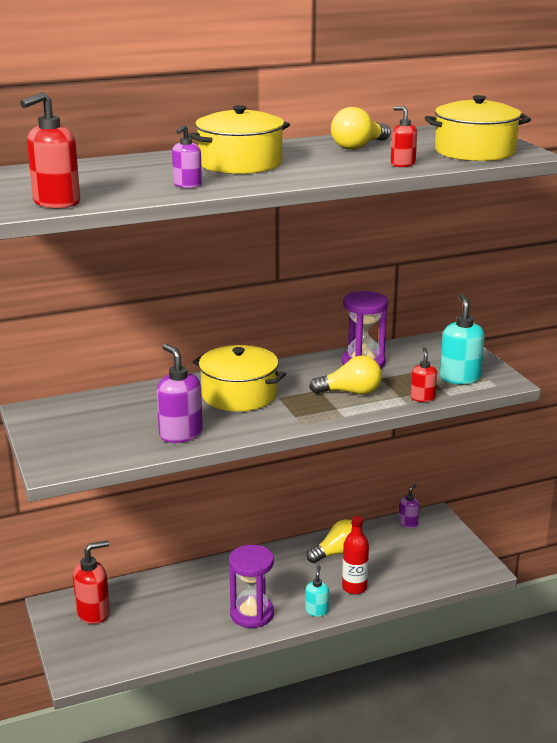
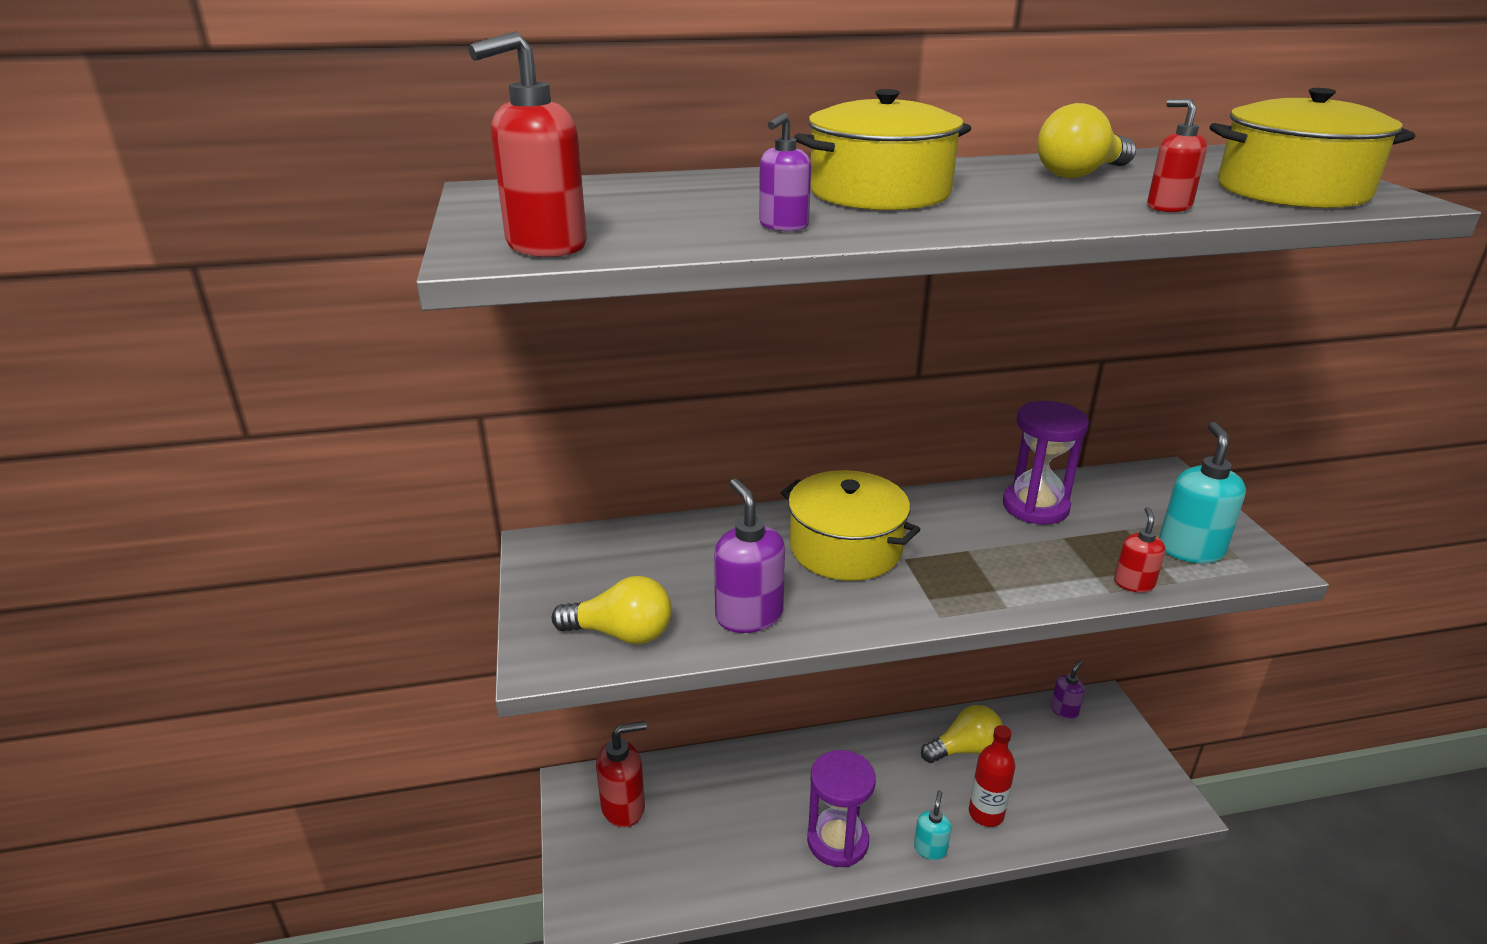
camera: 10 degrees right, 5 degrees up
(350, 392) = (1017, 560): yellow light bulb -> yellow light bulb (621, 634)

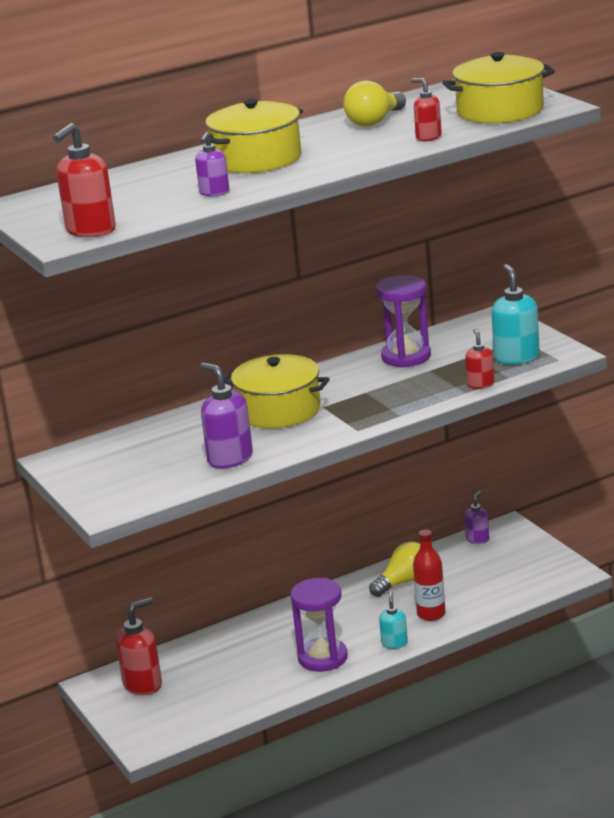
camera: 15 degrees left, 5 degrees down
(621, 634) = (149, 487): yellow light bulb -> none

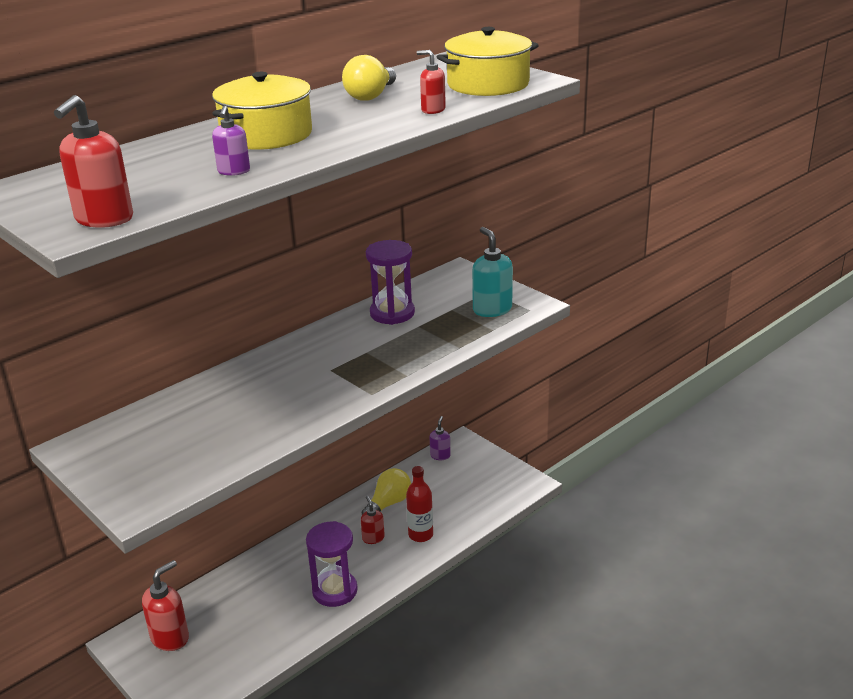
camera: 15 degrees left, 5 degrees up
(230, 459) = (253, 435): purple soap dispenser -> none
(279, 410) = (289, 376): yellow pot -> none
(394, 643) = (396, 569): turquoise soap dispenser -> none
(480, 384) = (470, 338): red soap dispenser -> red soap dispenser (373, 538)

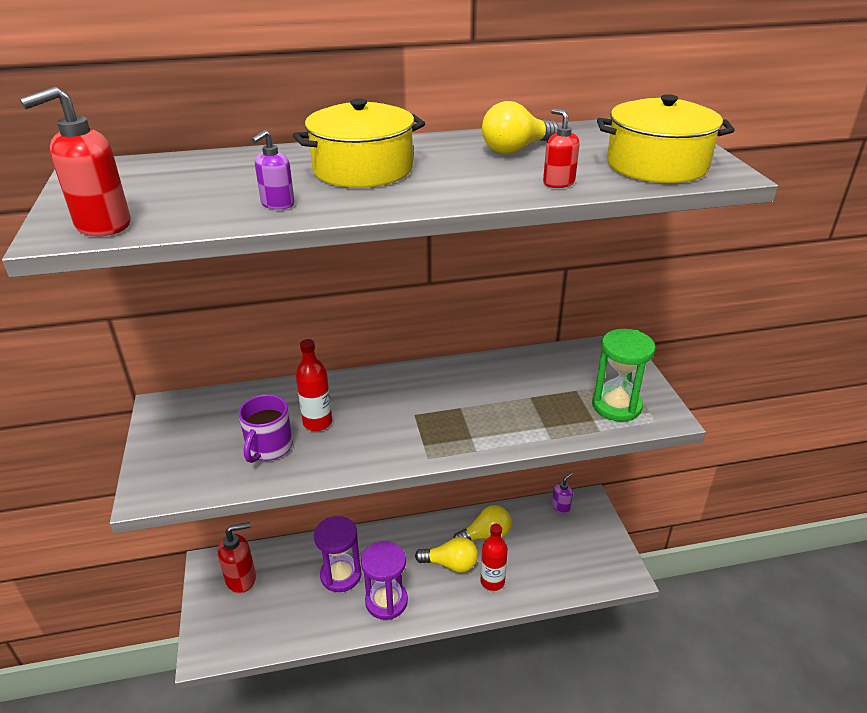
camera: 30 degrees right, 5 degrees up
(220, 437) = (269, 448): none -> purple mug
(247, 404) = (317, 422): none -> red bottle
(373, 538) = (451, 564): red soap dispenser -> yellow light bulb
(392, 313) = (517, 373): purple hourglass -> purple hourglass (341, 575)
(492, 309) = (616, 406): turquoise soap dispenser -> green hourglass

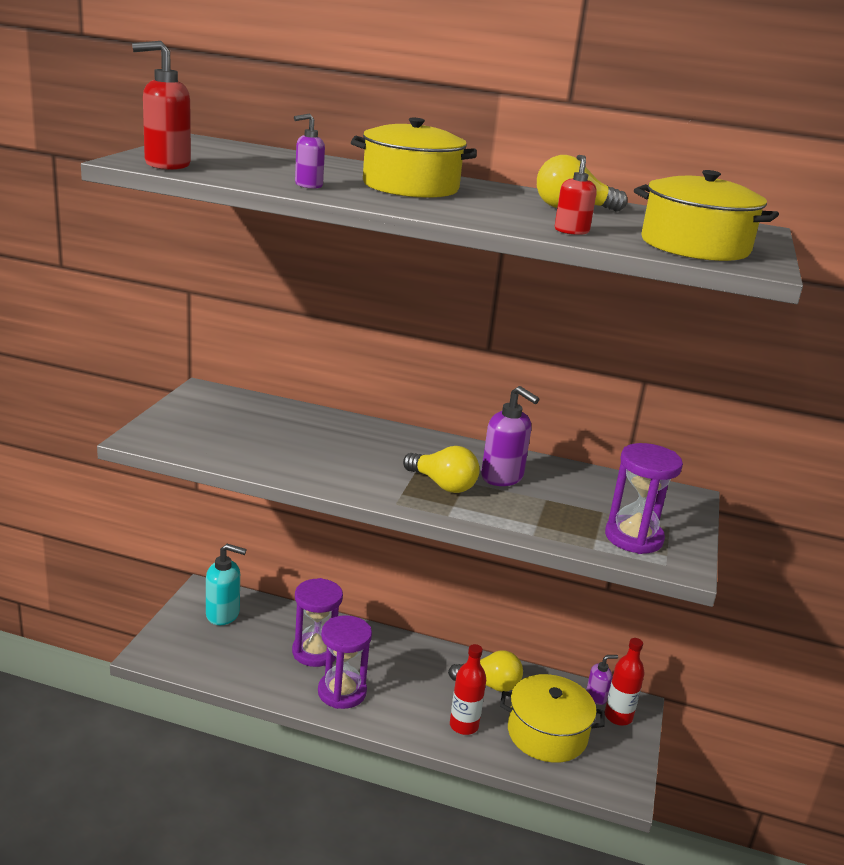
camera: 25 degrees right, 10 degrees down
(241, 578) = (223, 614): red soap dispenser -> turquoise soap dispenser
(269, 448) = (263, 446): purple mug -> none
(317, 422) = (322, 445): red bottle -> red bottle (618, 717)
(451, 564) = (431, 692): yellow light bulb -> yellow light bulb (442, 485)
(482, 389) = (502, 477): none -> purple soap dispenser
(550, 556) = (547, 733): none -> yellow pot
(616, 406) = (633, 538): green hourglass -> purple hourglass

